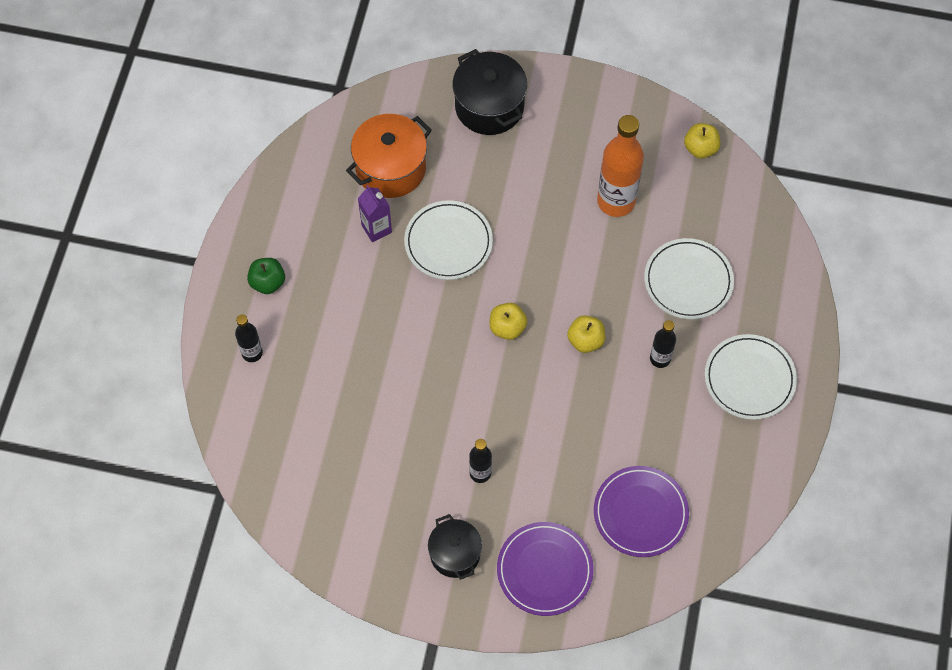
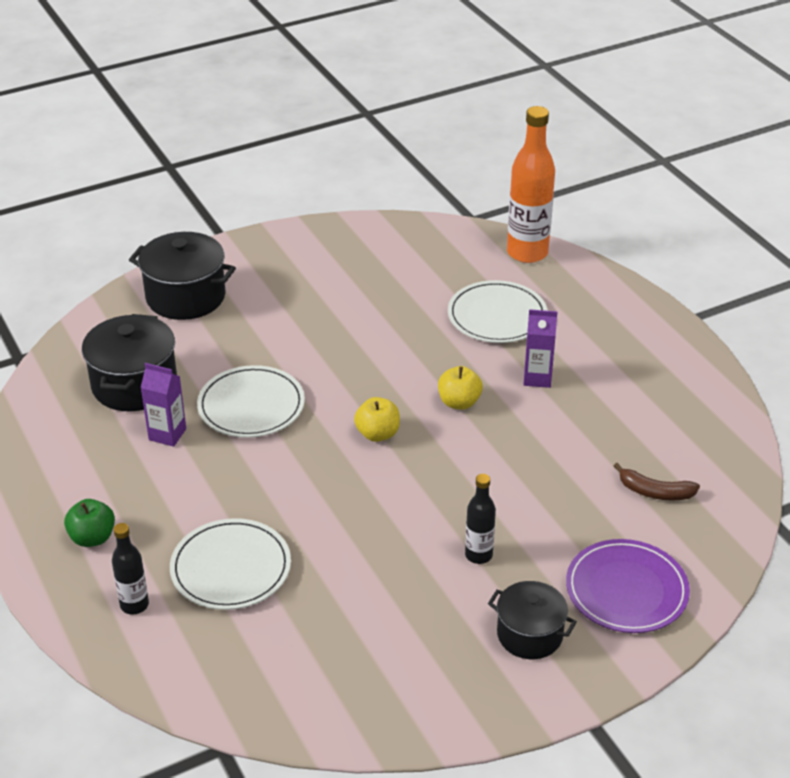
camera: 40 degrees left, 25 degrees down
(390, 168) = (134, 385): orange pot -> black pot
(616, 201) = (374, 299): orange bottle -> orange bottle (527, 253)
(640, 513) = (655, 492): purple plate -> brown banana
(660, 359) = (537, 378): black bottle -> purple carton
(700, 148) = (405, 232): yellow apple -> none
(749, 378) = (625, 349): white plate -> white plate (231, 568)

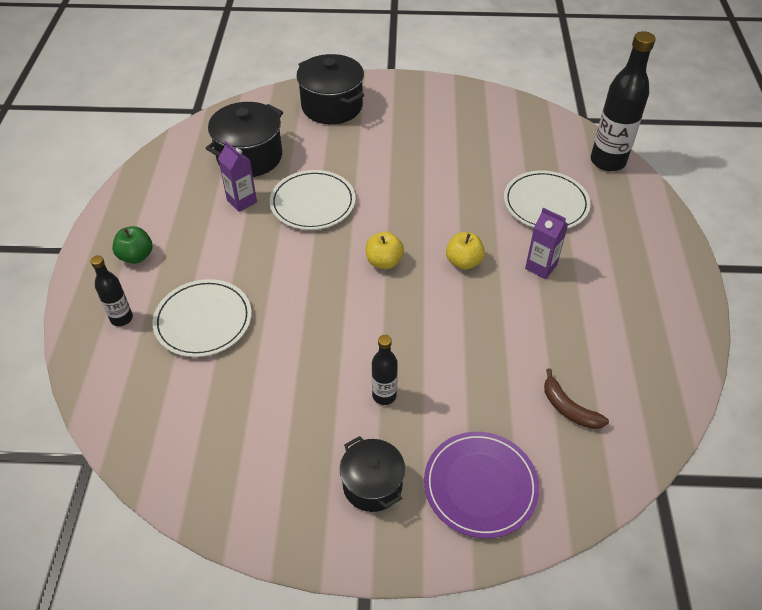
camera: 30 degrees right, 10 degrees up
(527, 253) = (607, 161): orange bottle -> black bottle

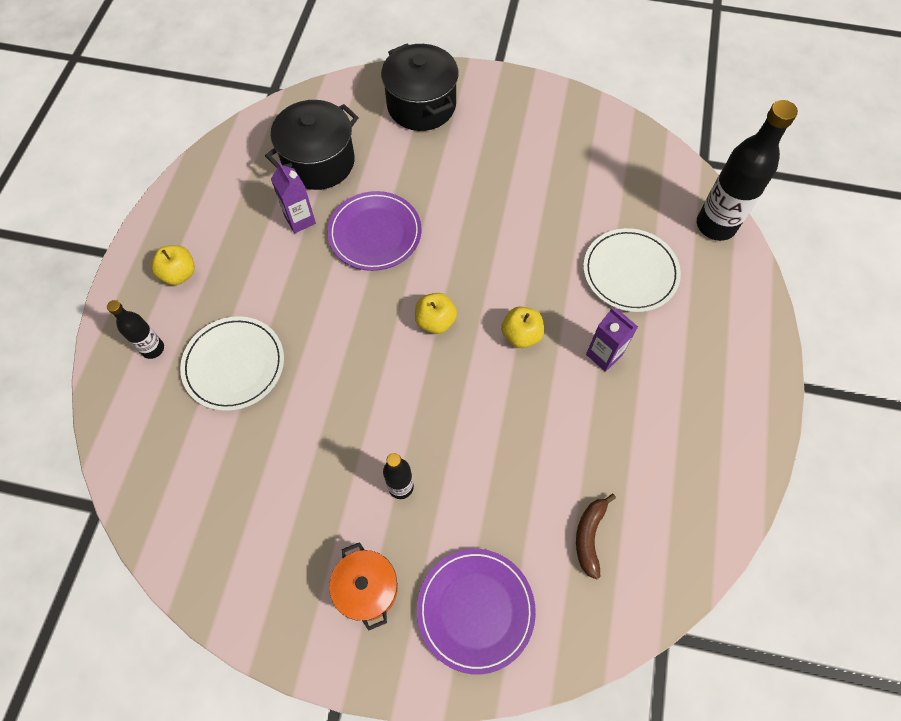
camera: 10 degrees right, 15 degrees up
(136, 256) = (179, 274): green apple -> yellow apple
(313, 203) = (375, 233): white plate -> purple plate
(372, 485) = (367, 588): black pot -> orange pot
(568, 408) = (589, 536): brown banana -> brown banana turned 45 degrees clockwise

